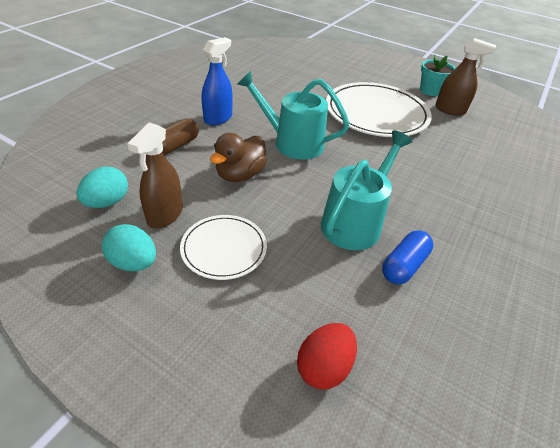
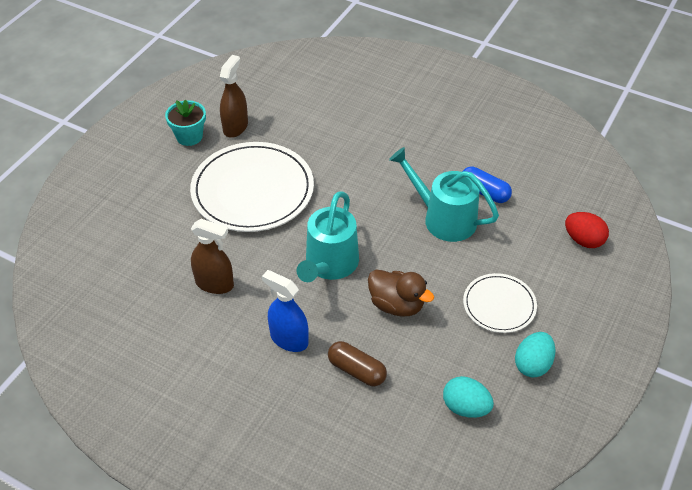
camera: 90 degrees left, 5 degrees up
(165, 215) = (470, 355): brown spray bottle -> brown spray bottle (214, 284)

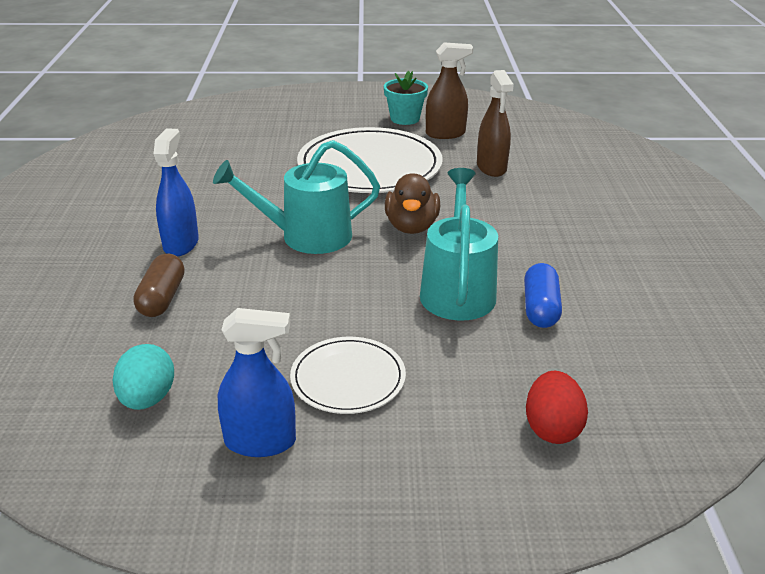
camera: 60 degrees right, 15 degrees down
(214, 284) = (226, 184): brown spray bottle -> brown spray bottle (491, 168)
(396, 305) = (282, 296): brown duck -> brown duck (411, 227)
(532, 364) = (260, 442): turquoise egg -> blue spray bottle

